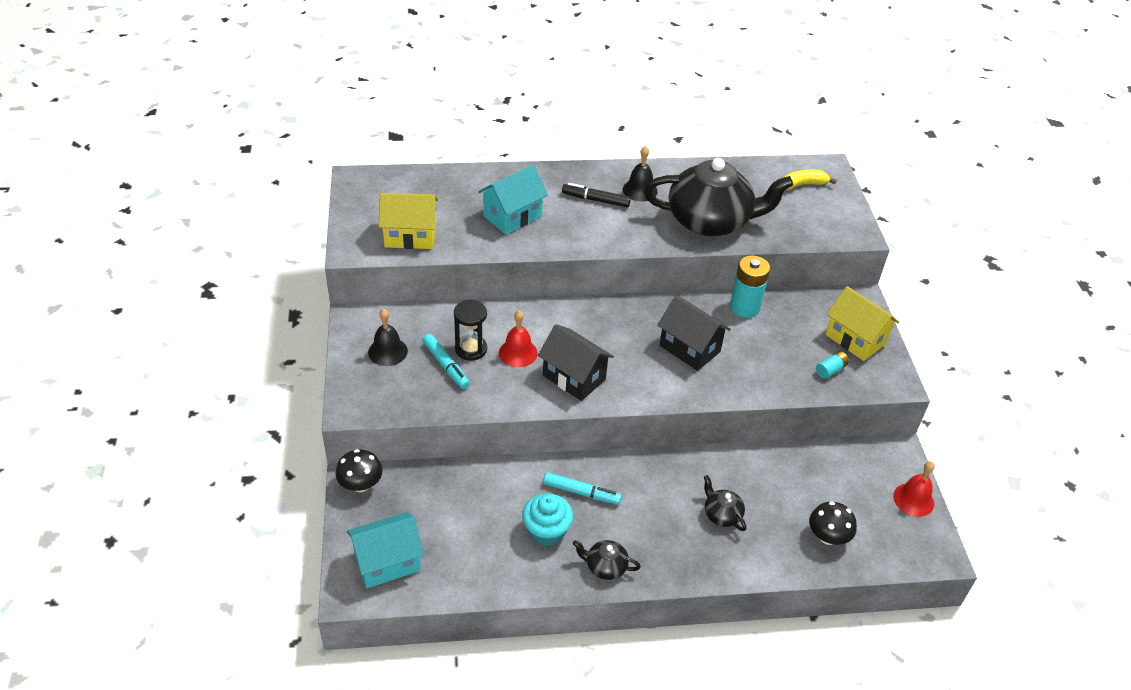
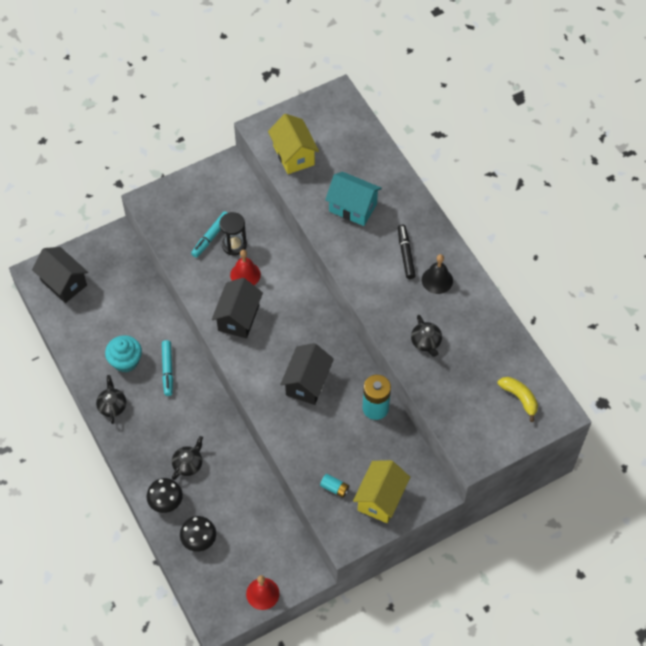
camera: 70 degrees right, 15 degrees up
(360, 484) = (116, 241): black mushroom -> black mushroom (166, 502)
(387, 562) = (63, 283): turquoise house -> black house
(388, 351) = (206, 198): black bell -> none
(710, 221) = (426, 342): black teapot -> black teapot, size x0.41

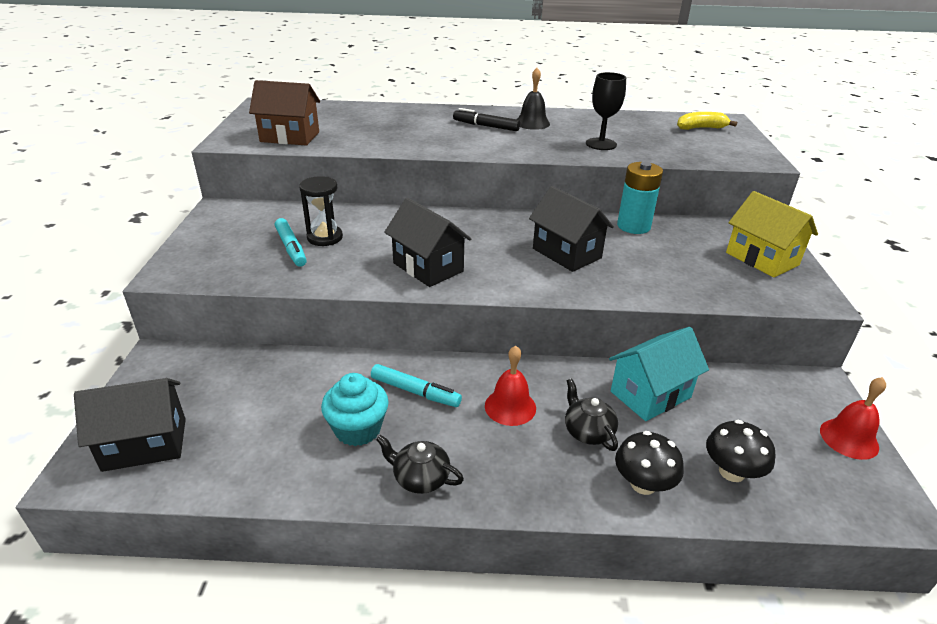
camera: 60 degrees left, 25 degrees down
(245, 274) = (374, 244): red bell -> red bell (510, 407)
(293, 155) = (290, 137): yellow house -> brown house
(334, 488) = (733, 282): turquoise battery -> none
(353, 207) = (398, 131): turquoise house -> turquoise house (650, 394)
(426, 342) = (601, 144): black teapot -> black goblet

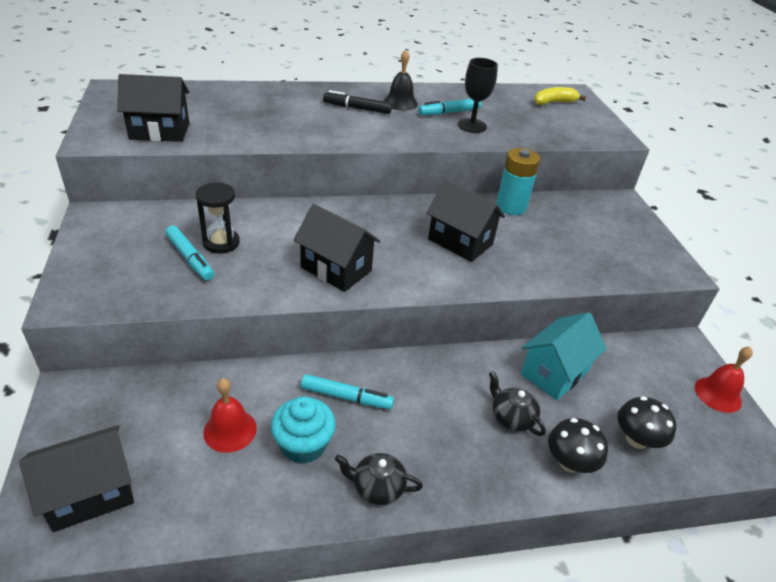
camera: 15 degrees left, 5 degrees up
(290, 137) = (159, 131): brown house -> black house
(510, 407) = (437, 401): red bell -> red bell (230, 430)
(580, 132) = (449, 112): none -> turquoise marker
(762, 259) = (627, 233): yellow house -> none

